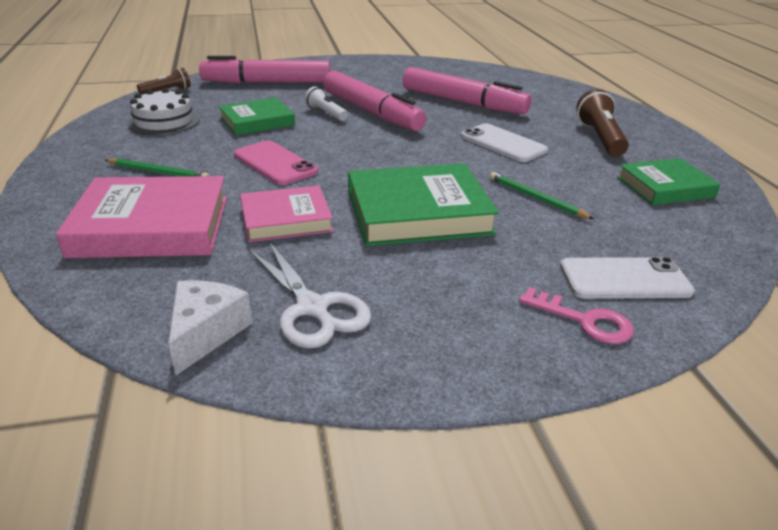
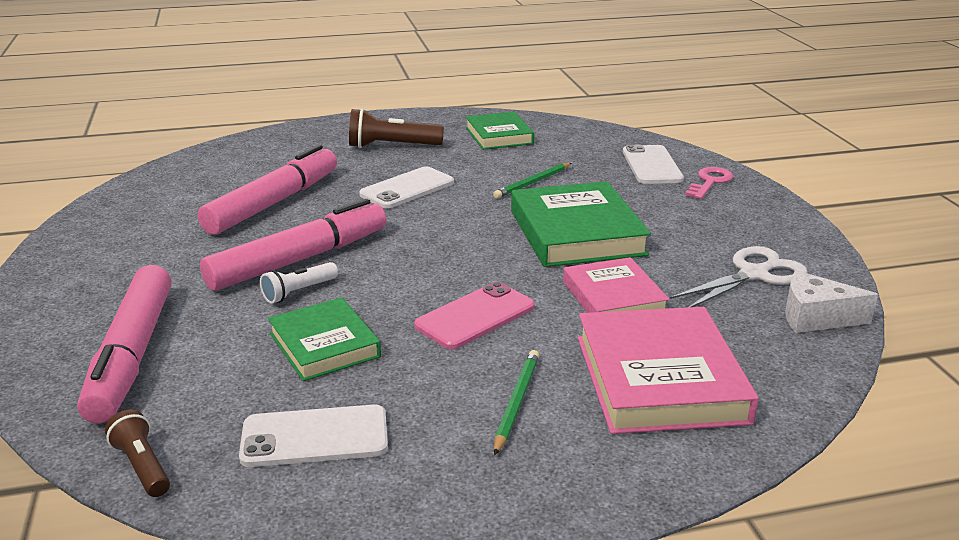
camera: 90 degrees left, 5 degrees down
(164, 121) = (315, 437): white cake -> white phone

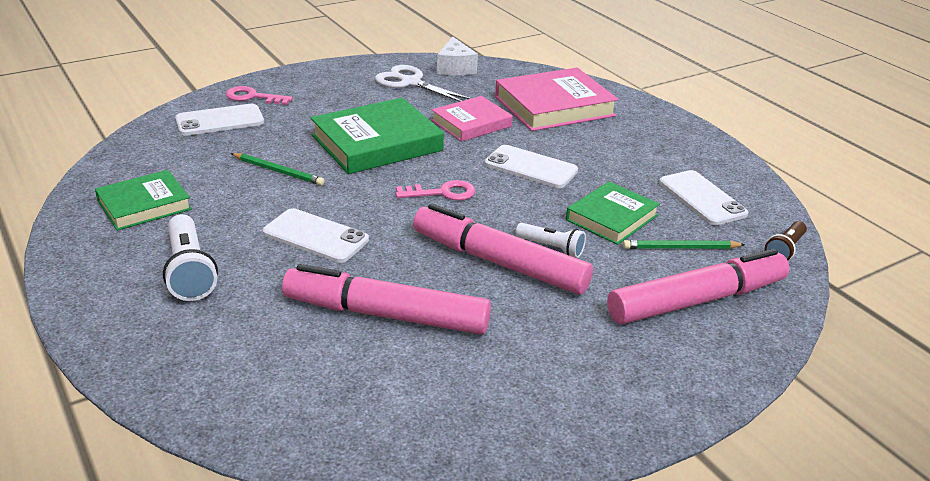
camera: 110 degrees left, 5 degrees up
(392, 146) = (189, 271): brown flashlight -> white flashlight
(446, 252) = (442, 193): none -> pink key
(475, 316) = (530, 167): pink phone -> white phone
(516, 402) = (612, 143): green pencil -> green pencil (680, 248)

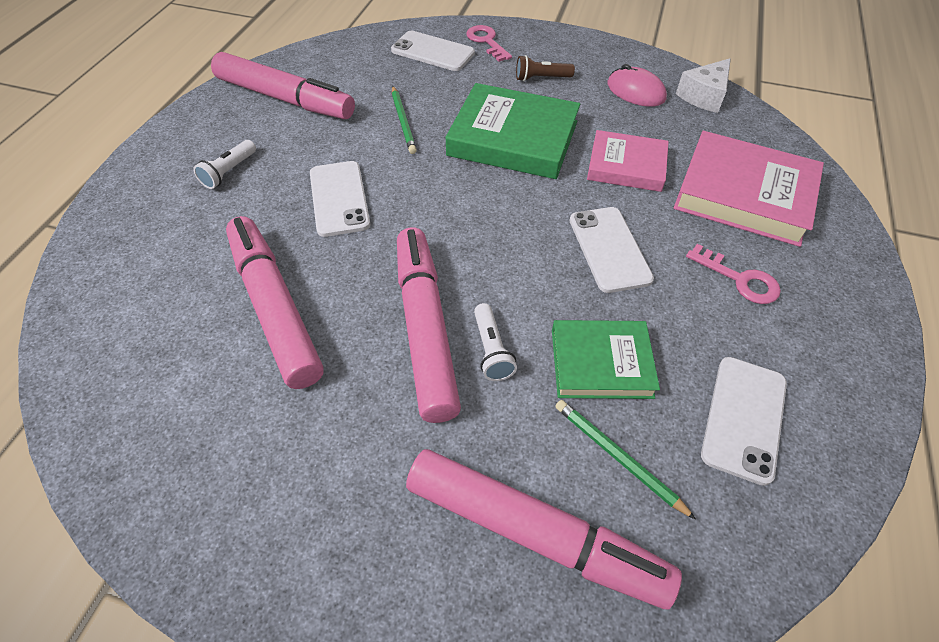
camera: 50 degrees right, 20 degrees up
(144, 205) = (285, 99): green book -> pink marker
(189, 271) = (229, 172): white flashlight -> white flashlight, size x0.61
(410, 83) = (635, 91): white scissors -> pink mouse
(442, 193) = (489, 223): pink key -> pink key (739, 279)
(784, 250) = (743, 569): brown flashlight -> brown flashlight (541, 78)

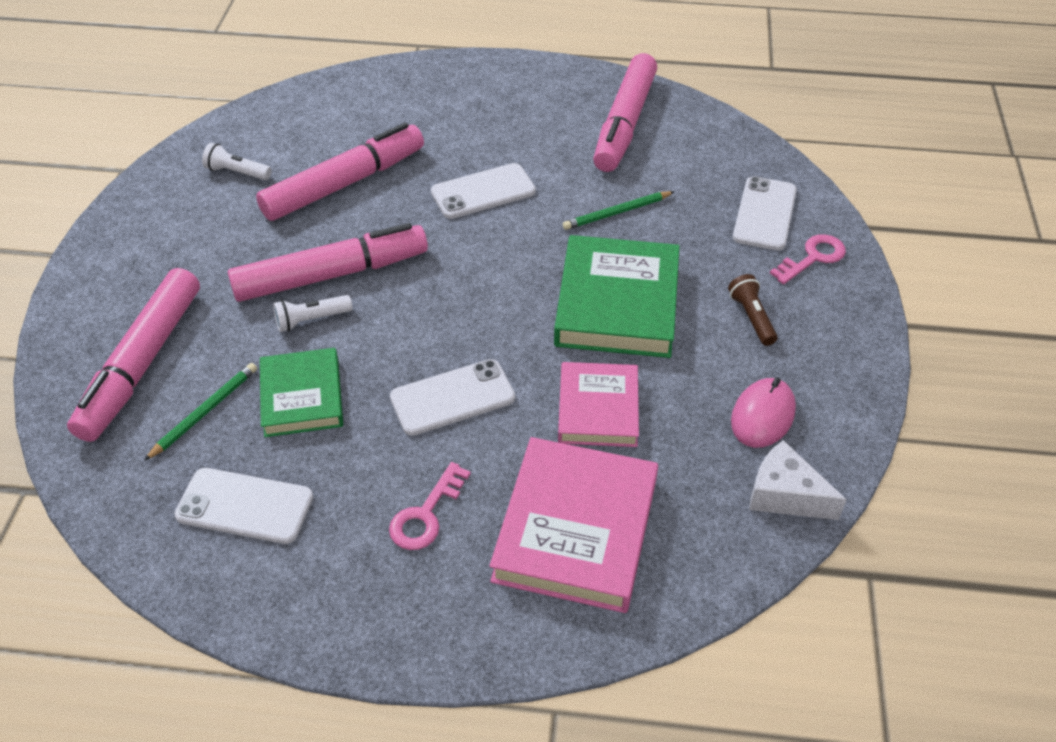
camera: 80 degrees right, 5 degrees down
(229, 172) = (502, 117): white flashlight -> white flashlight (237, 172)

